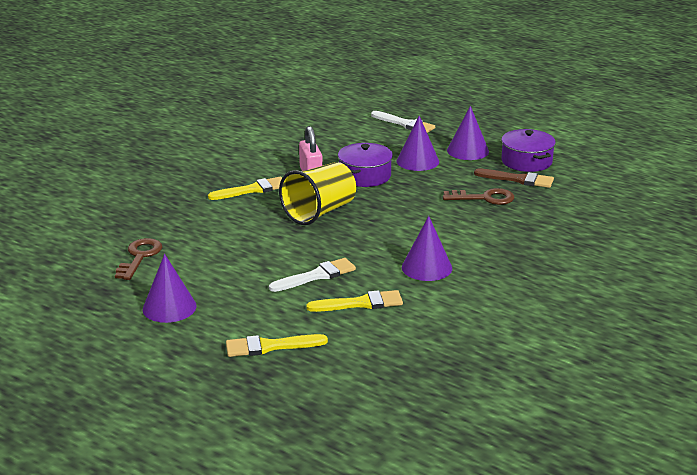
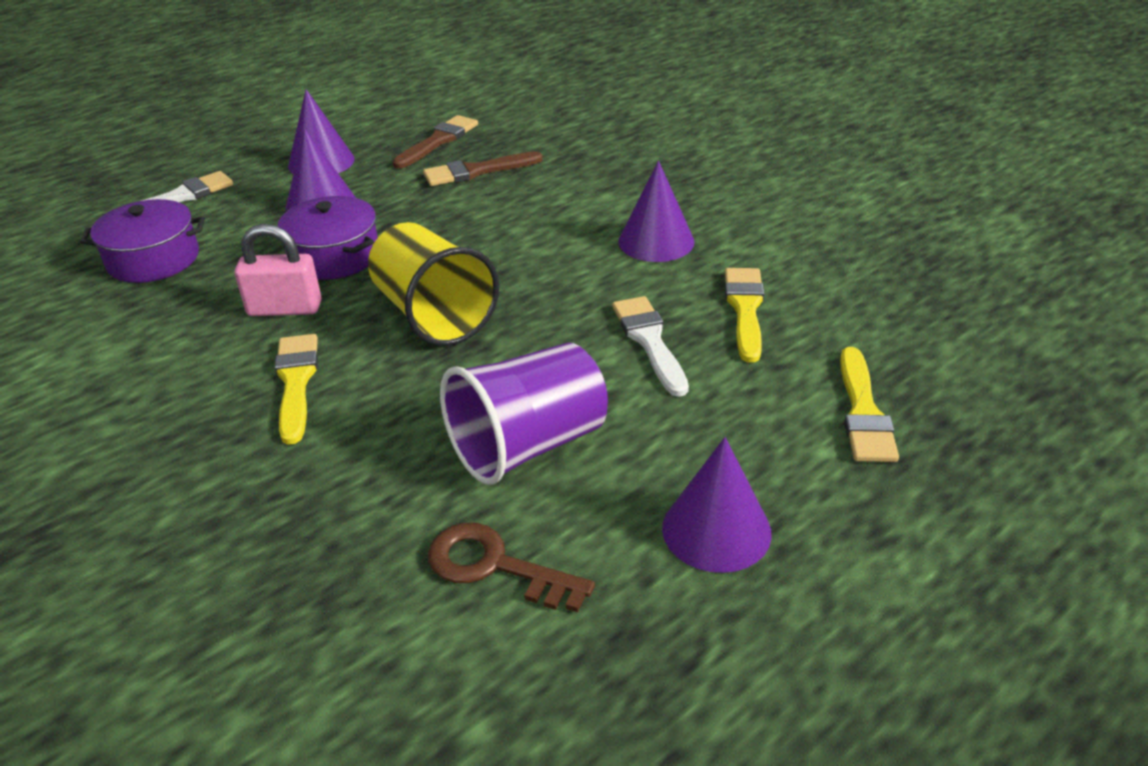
camera: 75 degrees left, 10 degrees up
(219, 253) = (528, 445): none -> purple cup
(484, 198) = (476, 171): brown key -> brown brush
(526, 161) = (390, 128): purple pot -> purple pot (153, 259)

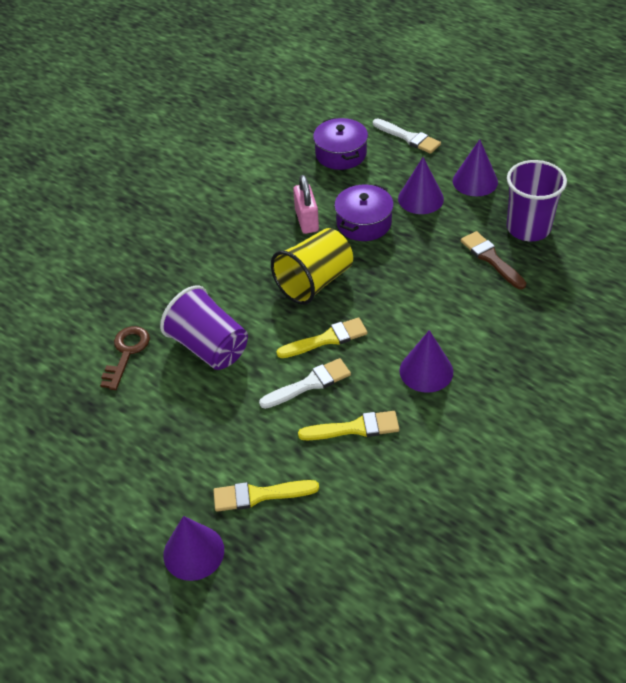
camera: 80 degrees right, 10 degrees up
(296, 382) = (244, 246): yellow brush -> yellow brush (327, 339)
(438, 141) = (528, 228): brown brush -> purple cup
(716, 530) = (156, 433): purple cone -> purple cone (193, 552)

